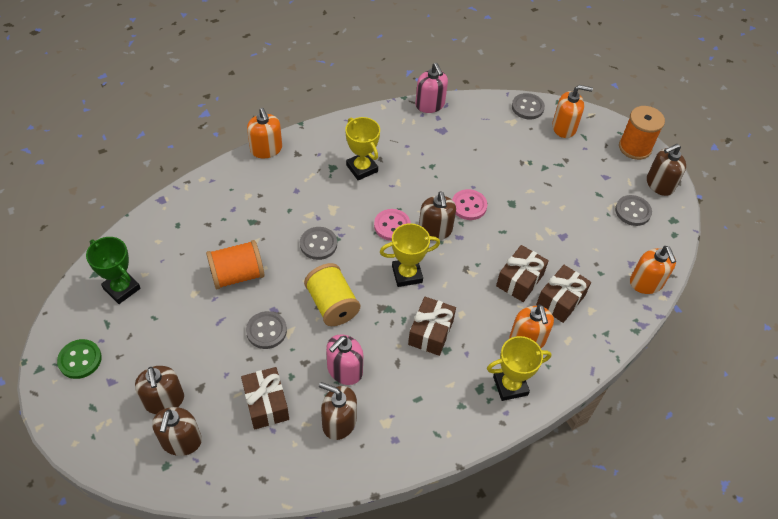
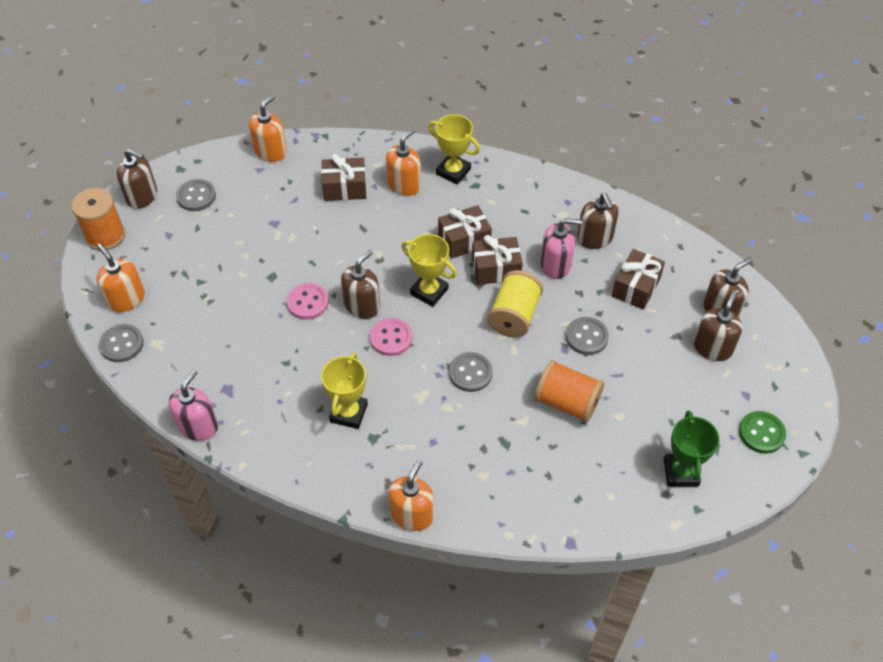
camera: 130 degrees left, 0 degrees up
(520, 280) = (353, 221): brown gift -> brown gift (496, 269)

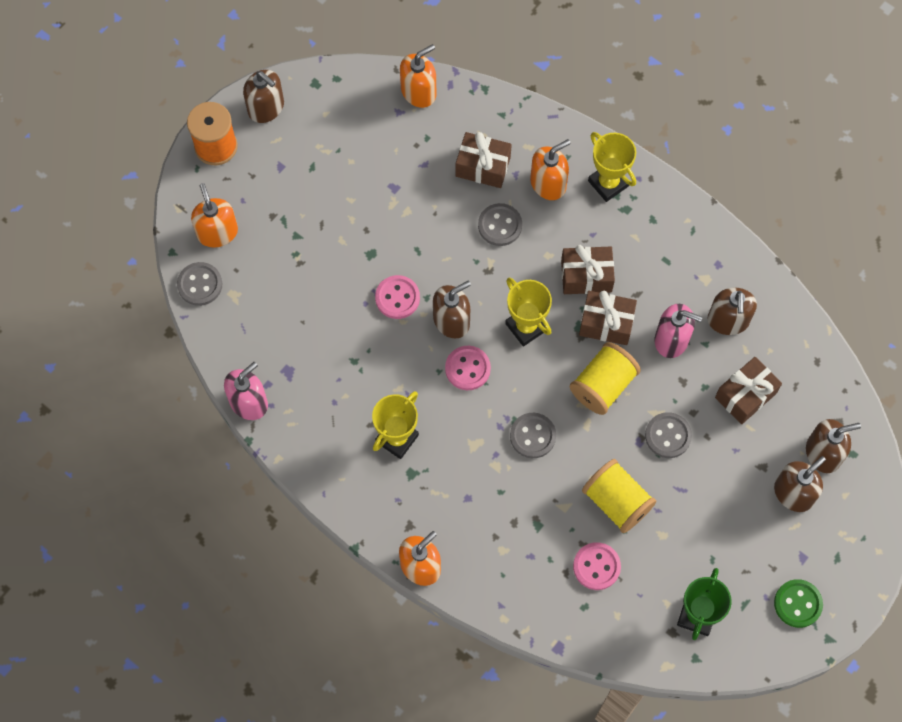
camera: 20 degrees right, 15 degrees up
(196, 196) = (322, 126): grey button -> grey button (500, 225)
(567, 402) = (617, 502): orange spool -> yellow spool
(573, 461) = (596, 566): none -> pink button

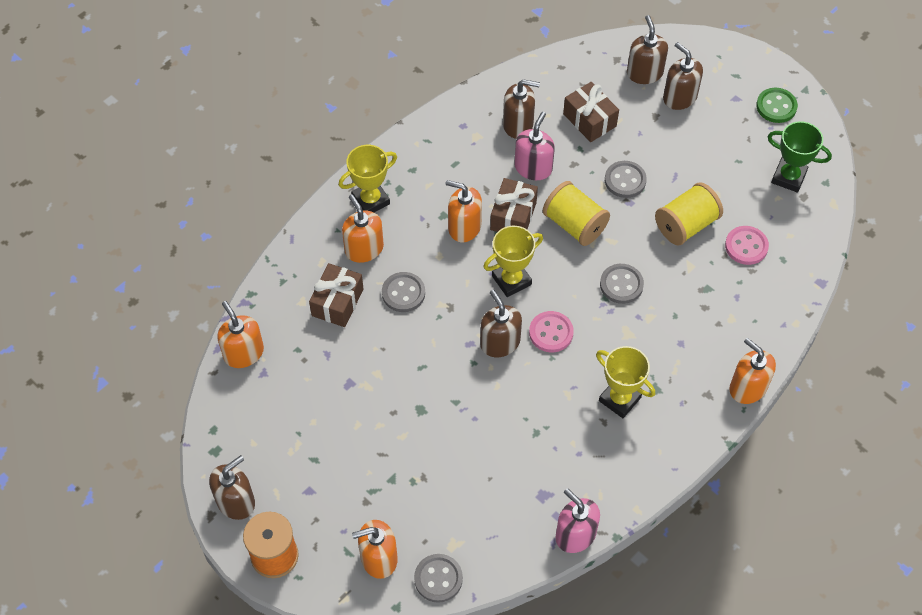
camera: 85 degrees left, 10 degrees down
(397, 298) = (471, 388): pink button -> none
(586, 276) = (464, 227): brown gift -> orange soap dispenser

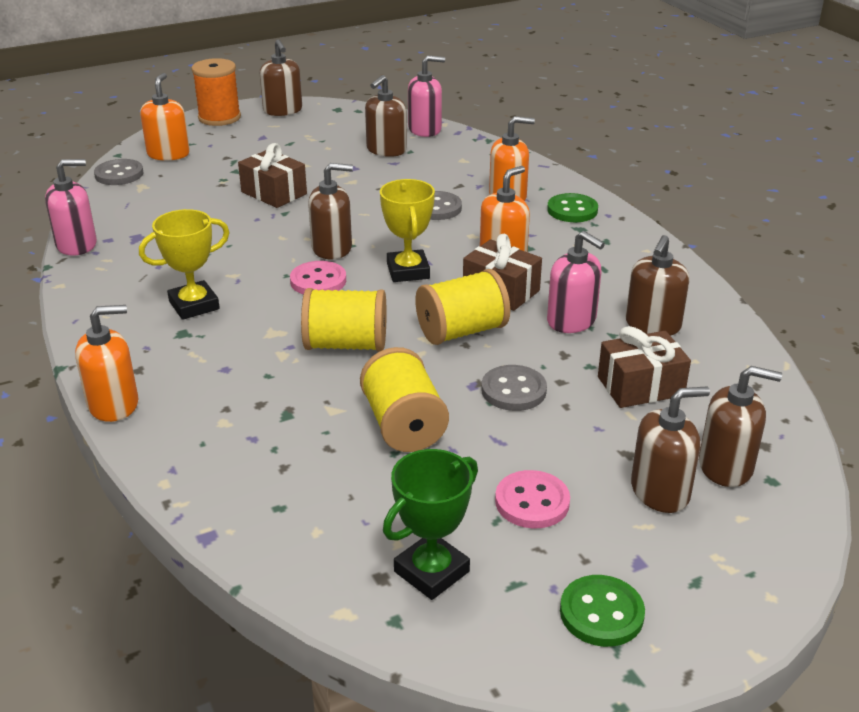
camera: 110 degrees right, 25 degrees down
(243, 353) = (425, 129): orange soap dispenser -> pink soap dispenser
(302, 369) = (386, 150): none -> brown soap dispenser
(337, 302) = (449, 175): brown gift -> brown gift (274, 193)
(370, 200) = (572, 210): yellow trophy -> green button
(621, 285) = (346, 345): grey button -> yellow spool
(746, 246) = (328, 474): pink button -> pink button (532, 502)

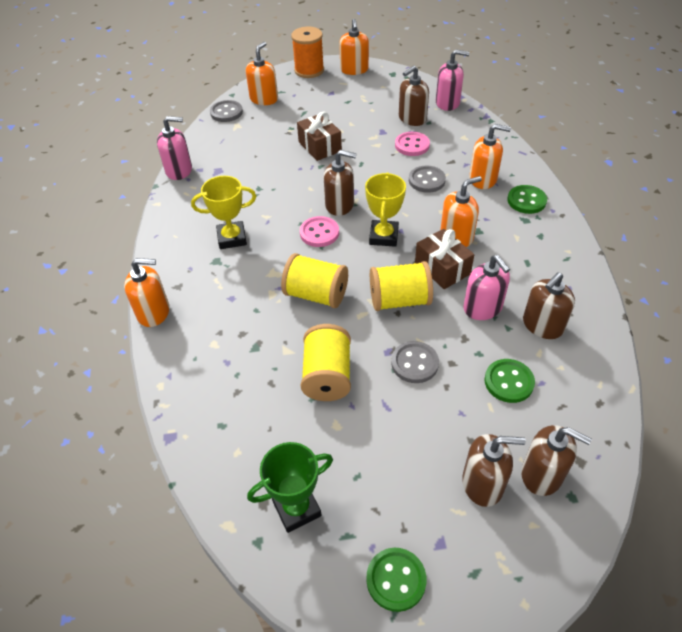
camera: 20 degrees right, 15 degrees up
(283, 110) = (354, 70): brown soap dispenser -> orange soap dispenser
(532, 502) = (387, 467): pink button -> pink button (412, 145)
(640, 386) = (508, 382): brown gift -> green button

